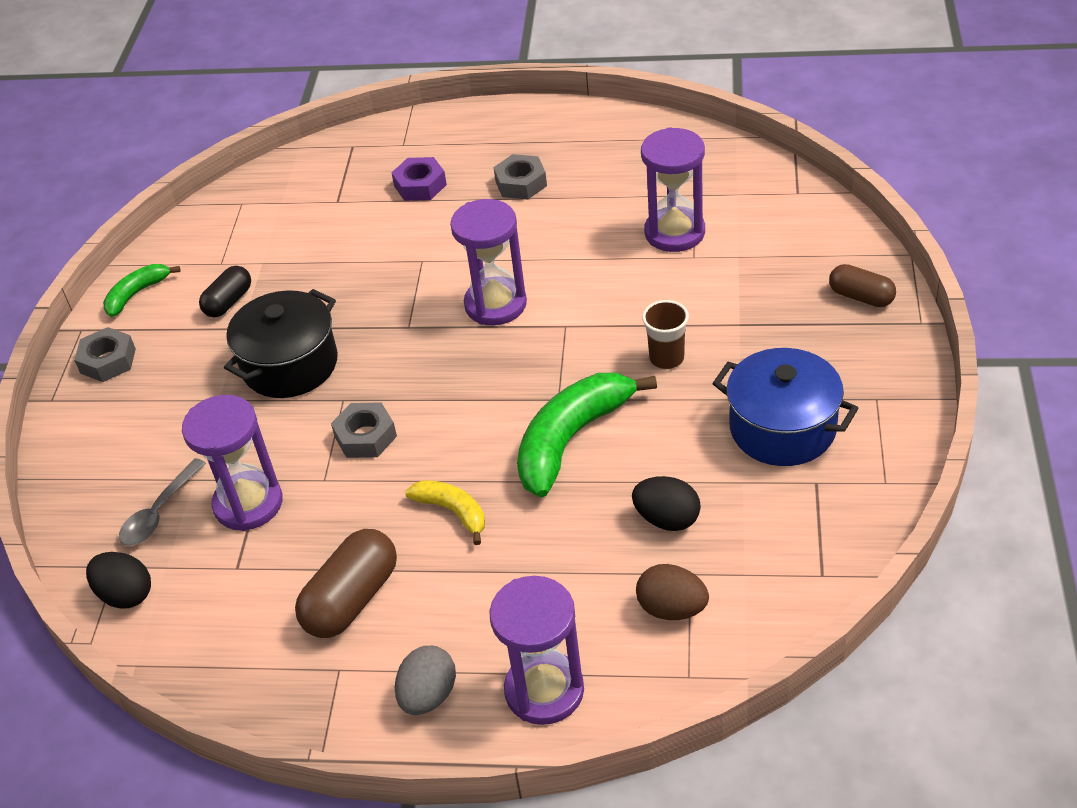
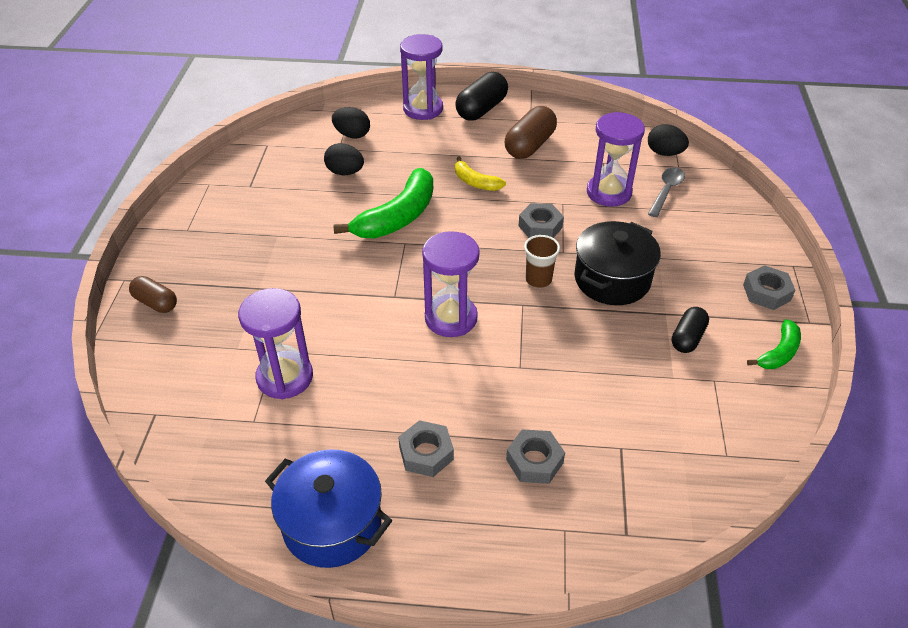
camera: 175 degrees right, 0 degrees up
(420, 185) = (534, 461): purple nut -> grey nut
(428, 695) = (481, 109): grey egg -> black capsule
(666, 358) = (321, 265): brown cup -> brown cup (538, 280)
(672, 609) = (352, 135): brown egg -> black egg
(782, 428) = (257, 215): blue pot -> blue pot (332, 524)

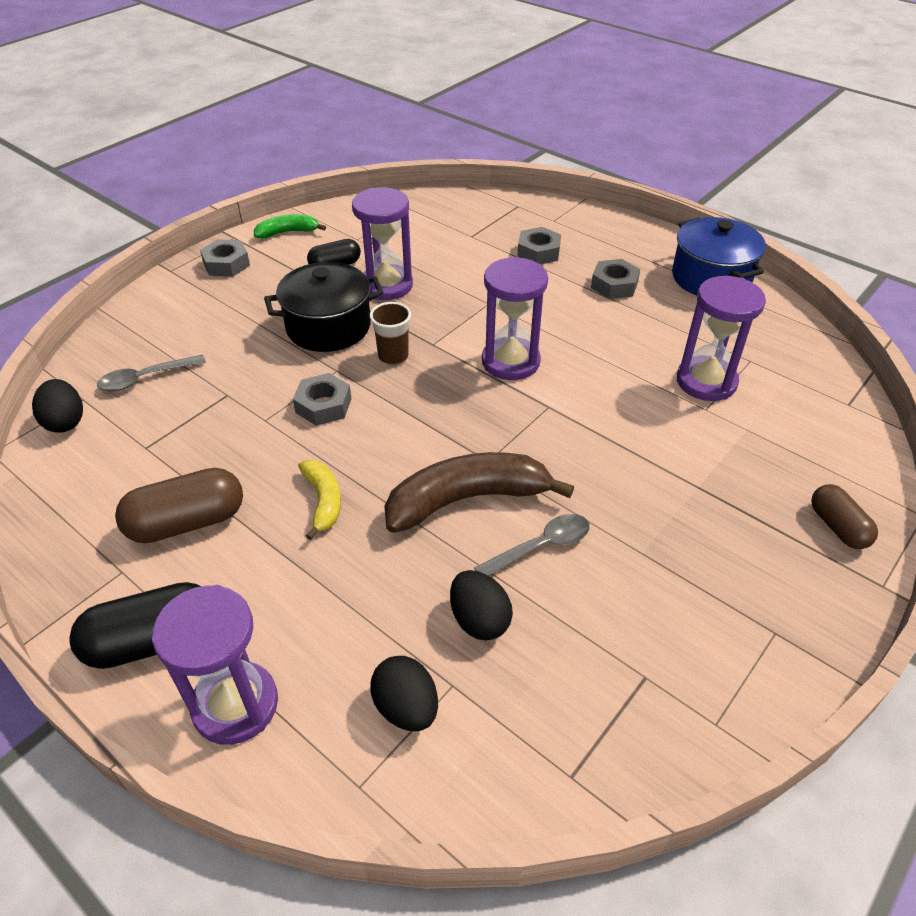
camera: 145 degrees left, 0 degrees up
(337, 213) = (541, 546): none -> grey spoon
(398, 217) = (467, 499): green banana -> brown banana
(609, 192) = (201, 406): purple hourglass -> purple hourglass (386, 285)

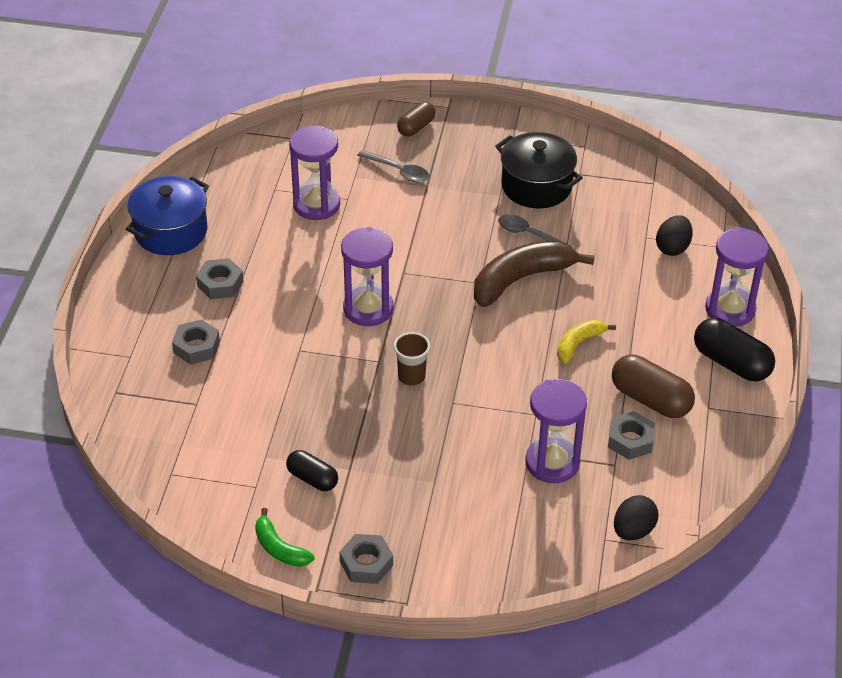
camera: 120 degrees left, 0 degrees up
(145, 378) = (553, 514): grey spoon -> grey spoon (398, 171)
(323, 405) = (496, 389): grey nut -> grey nut (630, 440)
(328, 327) = (404, 435): black pot -> black pot (536, 186)
(386, 285) = (319, 426): purple hourglass -> purple hourglass (552, 462)
(467, 499) = (521, 279): brown banana -> brown banana turned 105 degrees clockwise
(479, 620) = (600, 241): black egg -> none

